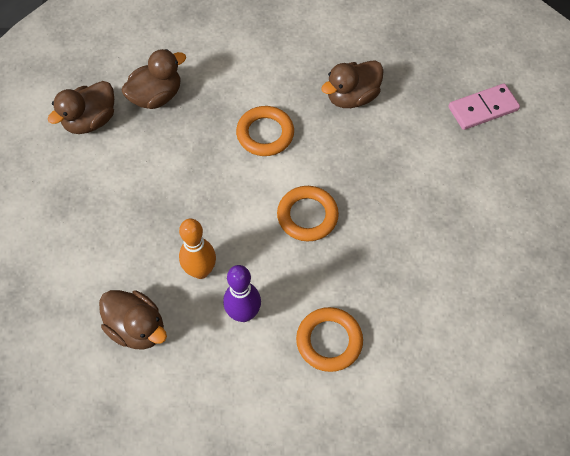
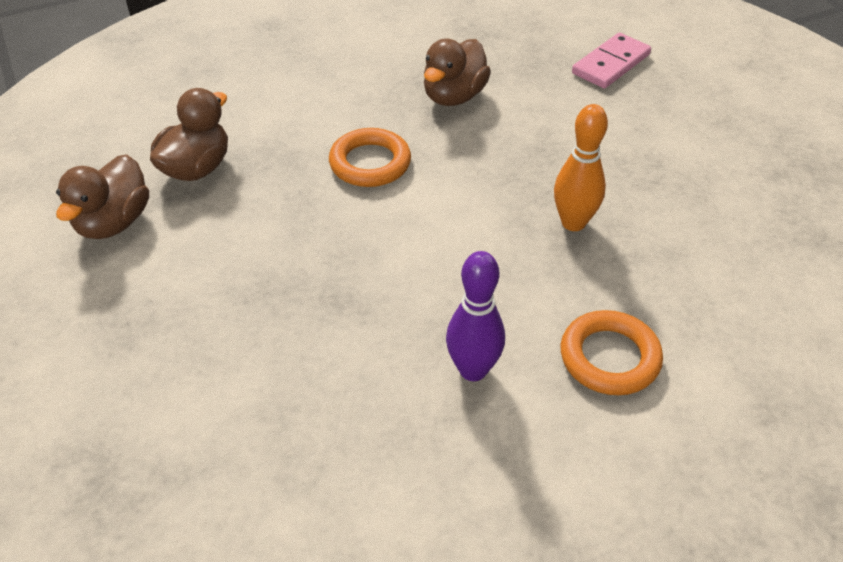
camera: 25 degrees left, 15 degrees down
(137, 328) = (328, 449): brown duck -> none
(200, 271) = (379, 341): orange bowling pin -> orange bowling pin (573, 223)
(307, 216) = (483, 230): orange ring -> none

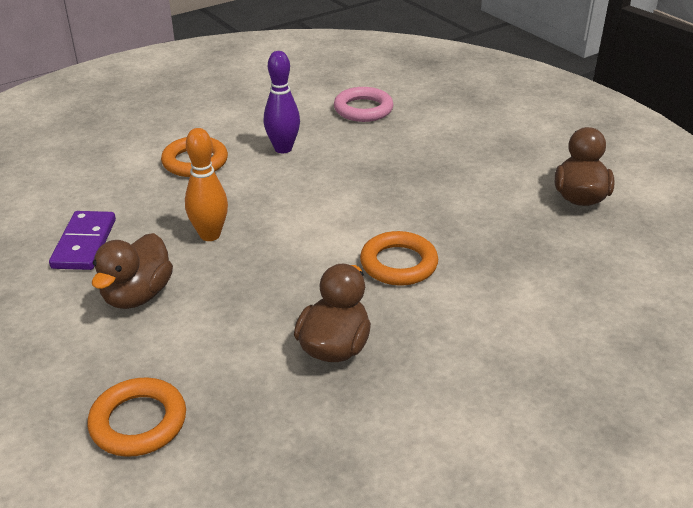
camera: 170 degrees right, 10 degrees down
(197, 168) = (551, 242): brown duck -> brown duck (137, 295)
(314, 463) = (363, 109): none -> pink ring
(610, 64) = (138, 422): pink domino -> orange ring
(720, 229) = (84, 243): none -> purple domino

